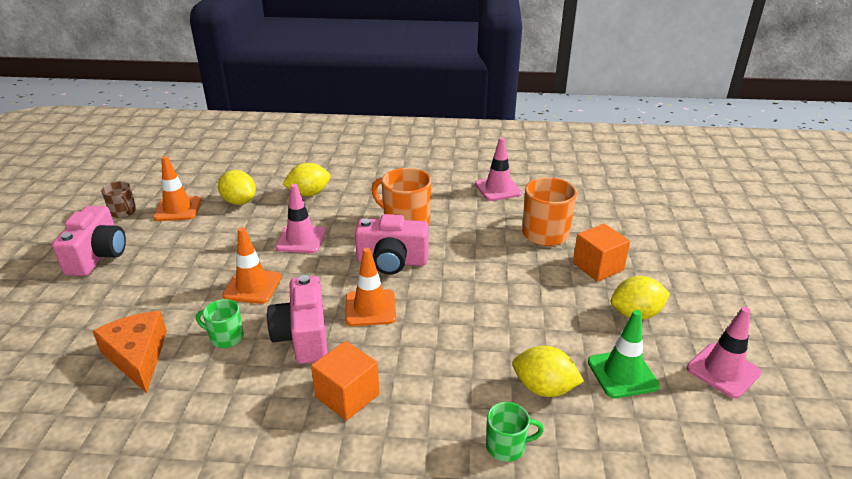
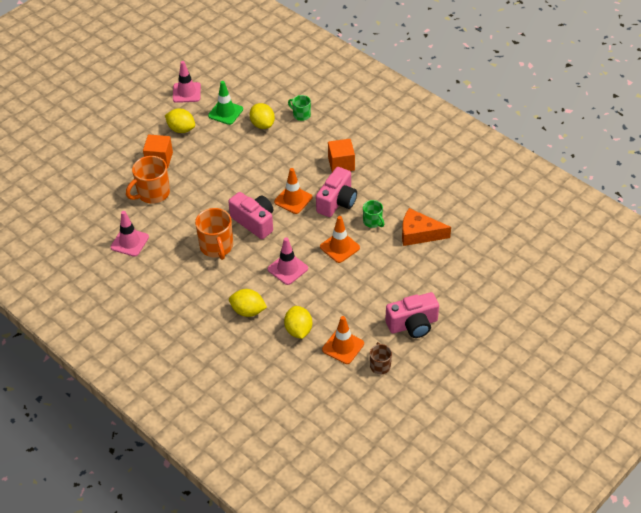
camera: 140 degrees left, 15 degrees up
(98, 256) = (413, 324): pink camera -> pink camera turned 150 degrees counterclockwise
(137, 356) = (419, 234): orange cheese -> orange cheese turned 90 degrees clockwise

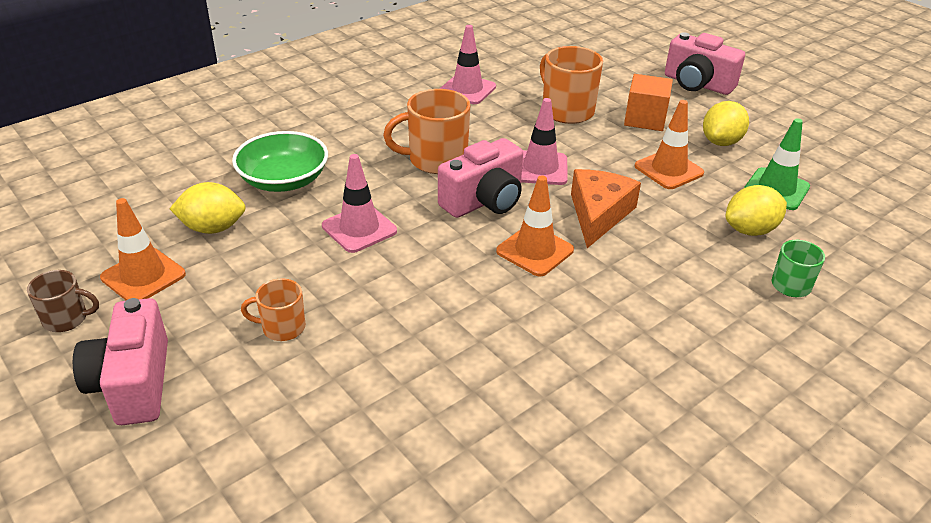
camera: 95 degrees right, 10 degrees down
(186, 92) = (821, 152): pink traffic cone -> pink traffic cone (540, 168)
(248, 311) = (284, 180): yellow lemon -> green bowl
(337, 202) = (520, 310): pink camera -> pink camera (697, 84)
(339, 247) = (391, 299): orange traffic cone -> orange traffic cone (668, 170)
(341, 164) = (638, 329): orange cube -> none
(367, 282) = (282, 327): none -> orange mug
(373, 222) = (451, 359): green mug -> none
(419, 234) = (393, 437): orange cheese -> orange cheese (598, 214)

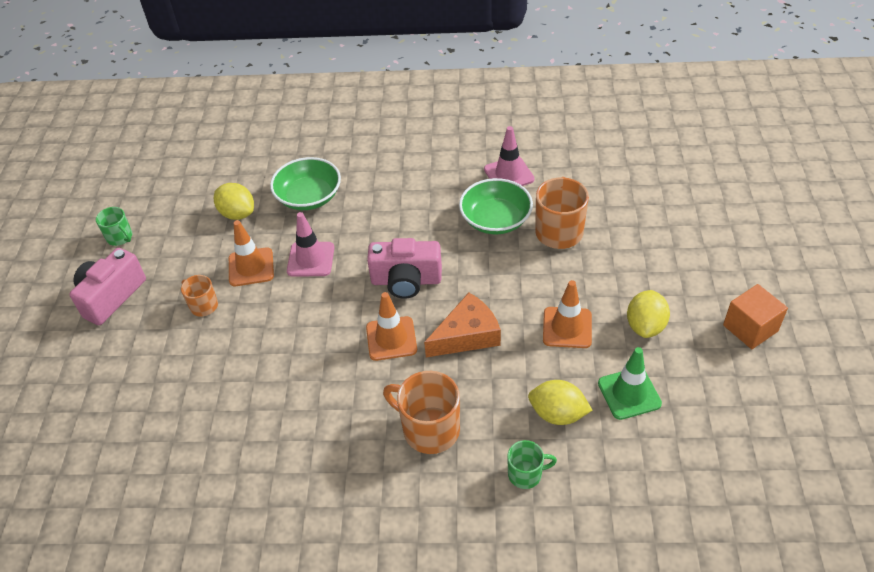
camera: 45 degrees right, 10 degrees up
(66, 319) = (120, 237): brown mug -> green mug
(143, 276) = (175, 229): orange traffic cone -> orange traffic cone (251, 267)
(436, 160) = (415, 229): orange mug -> orange mug (429, 429)
(501, 124) = (495, 219): none -> green bowl
(540, 168) = (475, 274): pink traffic cone -> none
(645, 119) = (611, 271): orange cube -> orange cube (750, 328)
(697, 84) = (706, 258): pink camera -> none
(721, 142) = (645, 326): yellow lemon -> yellow lemon turned 60 degrees counterclockwise

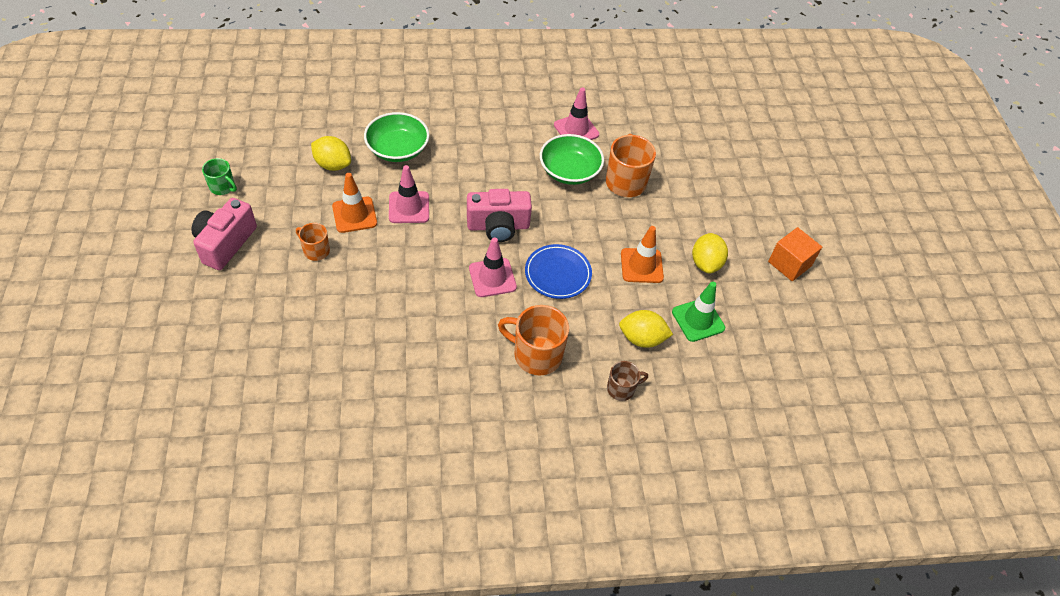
camera: 15 degrees left, 5 degrees up
(391, 338) = (492, 278): orange traffic cone -> pink traffic cone
(467, 335) = (558, 273): orange cheese -> blue plate
(526, 474) = (621, 389): green mug -> brown mug

